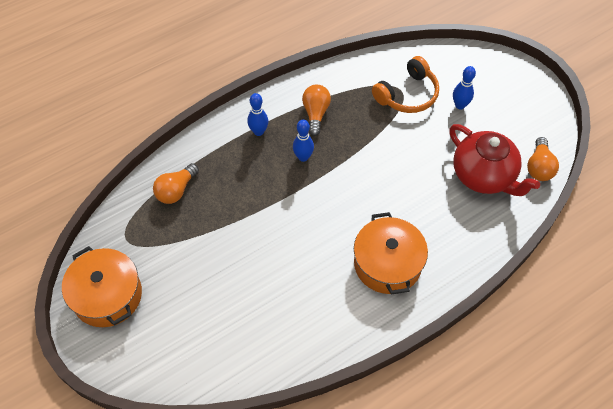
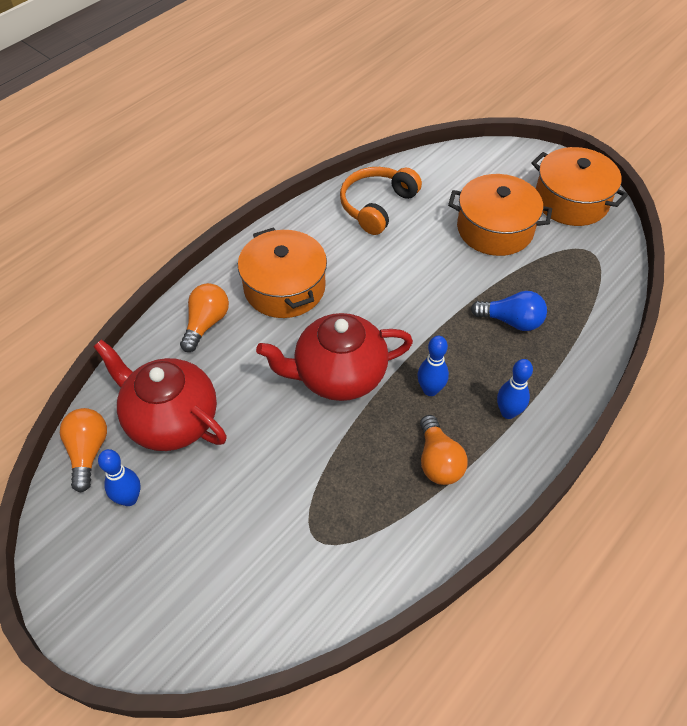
camera: 165 degrees right, 5 degrees down
(176, 190) = (570, 312): orange light bulb -> orange light bulb (206, 323)
(191, 281) = (495, 229): none -> orange pot
(223, 193) = (511, 321): none -> blue light bulb
(363, 181) = (338, 375): none -> red teapot
(407, 94) = (303, 532): orange headphones -> orange headphones (377, 206)
(460, 105) = (213, 532): blue bowling pin -> blue bowling pin (129, 499)

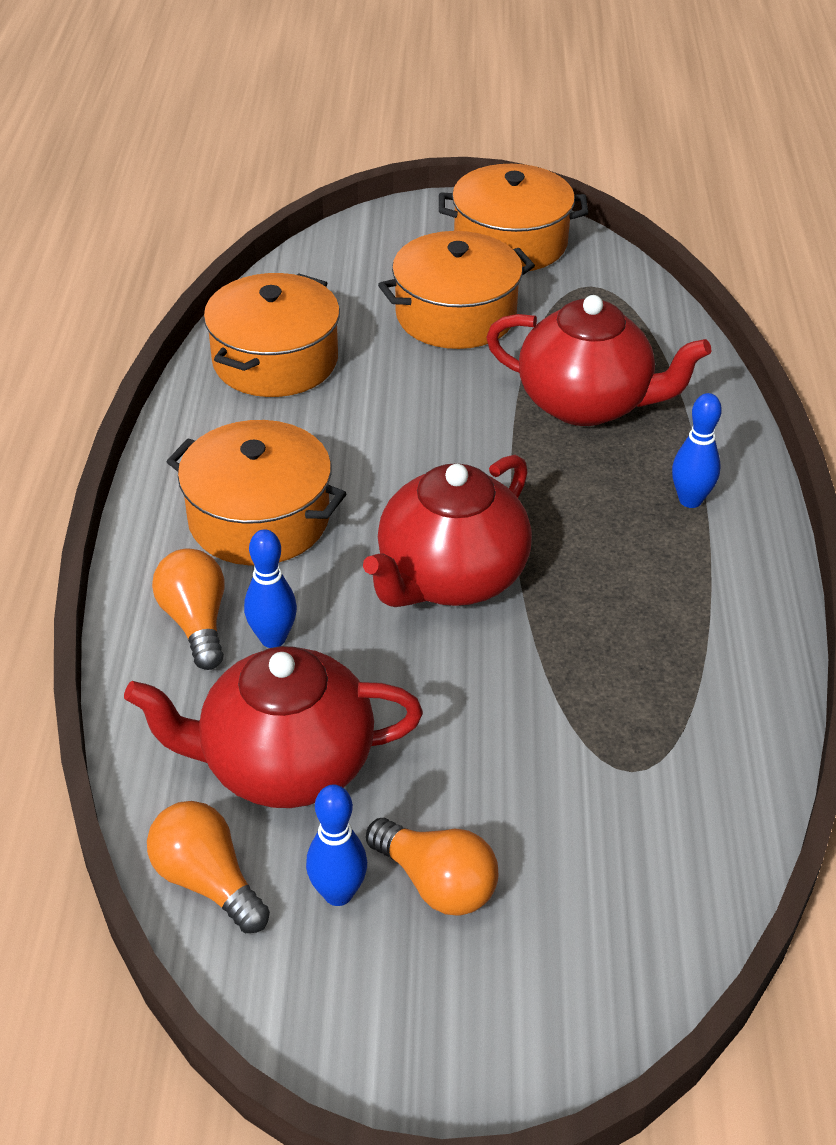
camera: 40 degrees left, 10 degrees down
(377, 206) = (275, 360): orange headphones -> orange pot
(430, 390) = (578, 528): blue bowling pin -> blue bowling pin (273, 639)
(438, 461) = (673, 597): orange light bulb -> orange light bulb (436, 883)
(511, 321) = (586, 404): blue light bulb -> red teapot

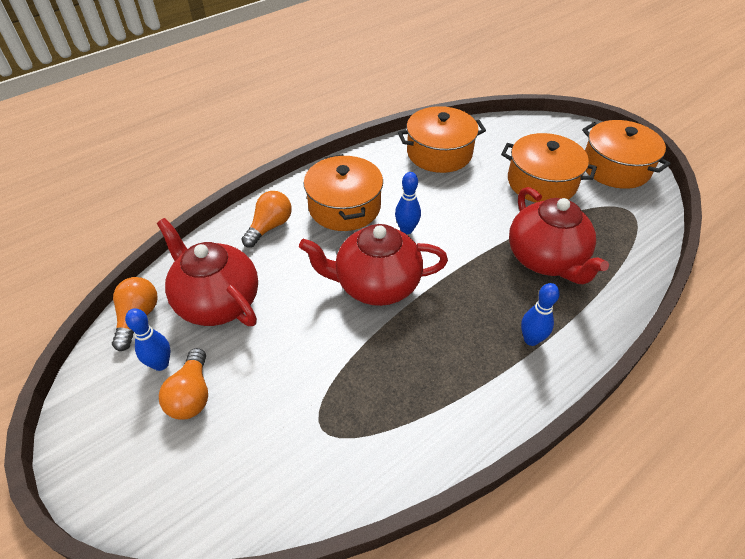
camera: 50 degrees right, 5 degrees up
(273, 639) = (283, 254): blue bowling pin -> blue bowling pin (406, 229)

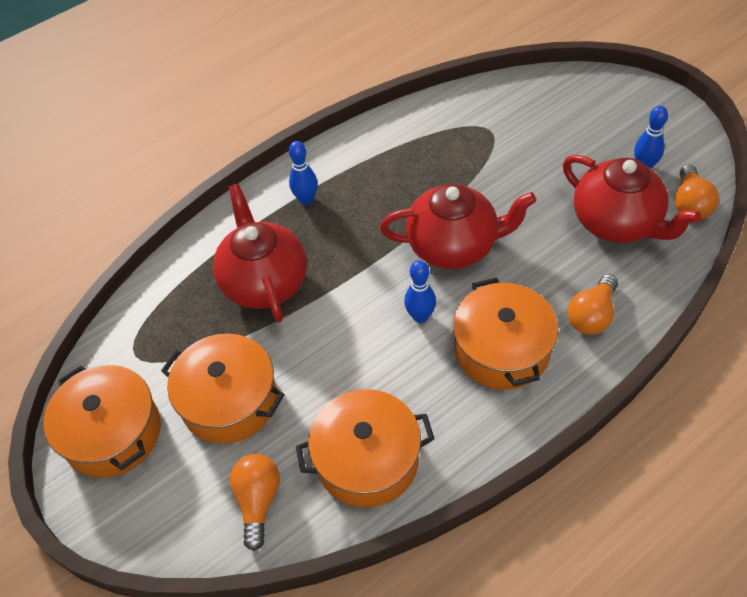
camera: 175 degrees left, 5 degrees up
(191, 395) = (604, 146): orange light bulb -> orange light bulb (258, 501)

